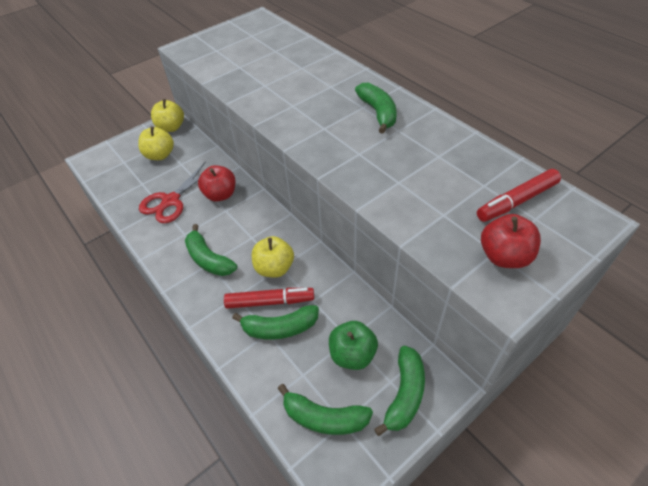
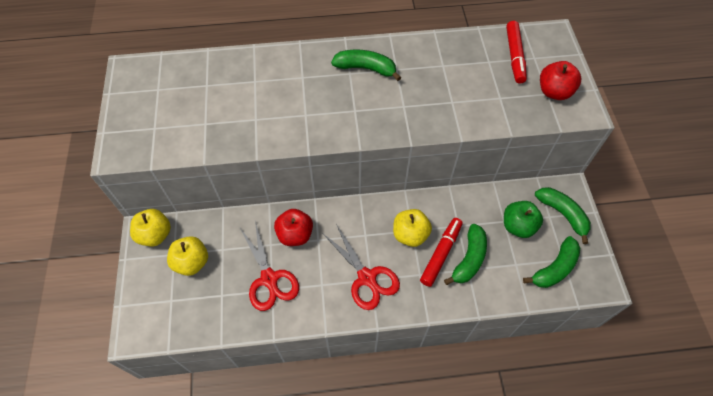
camera: 60 degrees left, 10 degrees up
(209, 259) = (366, 277): green banana -> red scissors

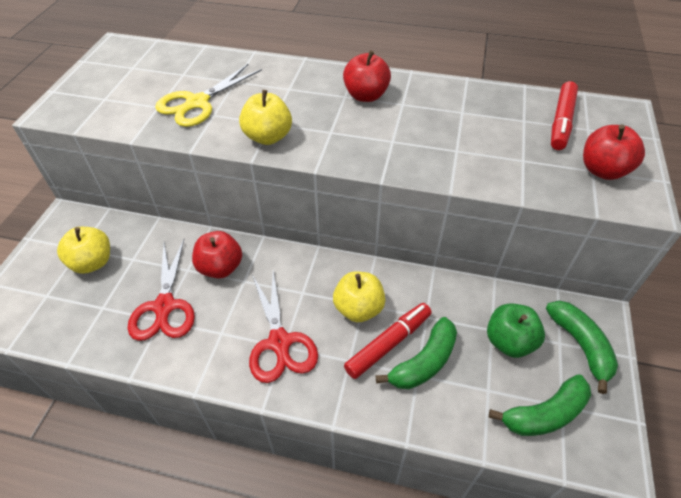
camera: 20 degrees right, 10 degrees down
(155, 235) = (74, 224): yellow apple -> yellow apple (268, 137)
(236, 111) = (197, 103): none -> yellow scissors
(366, 68) = (366, 96): green banana -> red apple

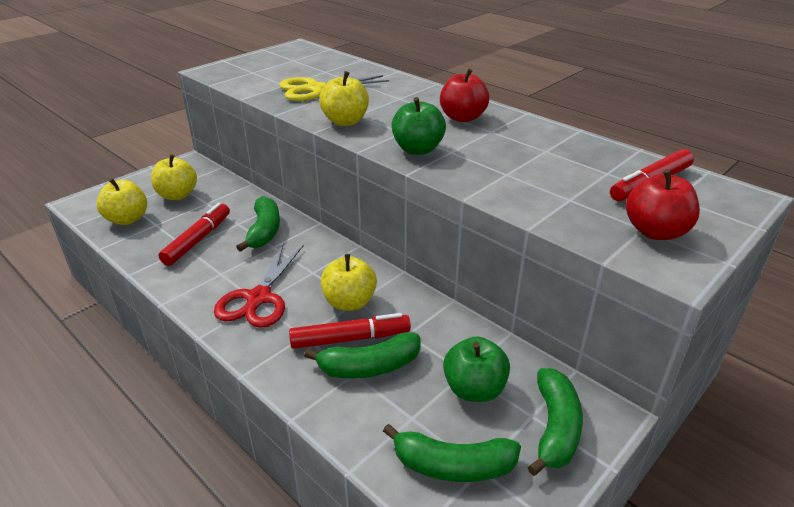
camera: 30 degrees right, 15 degrees down
(64, 315) = (127, 219): none -> yellow apple
(164, 306) = (198, 240): red scissors -> red marker
(220, 267) = (264, 231): red apple -> green banana
(364, 149) = (418, 149): none -> green apple

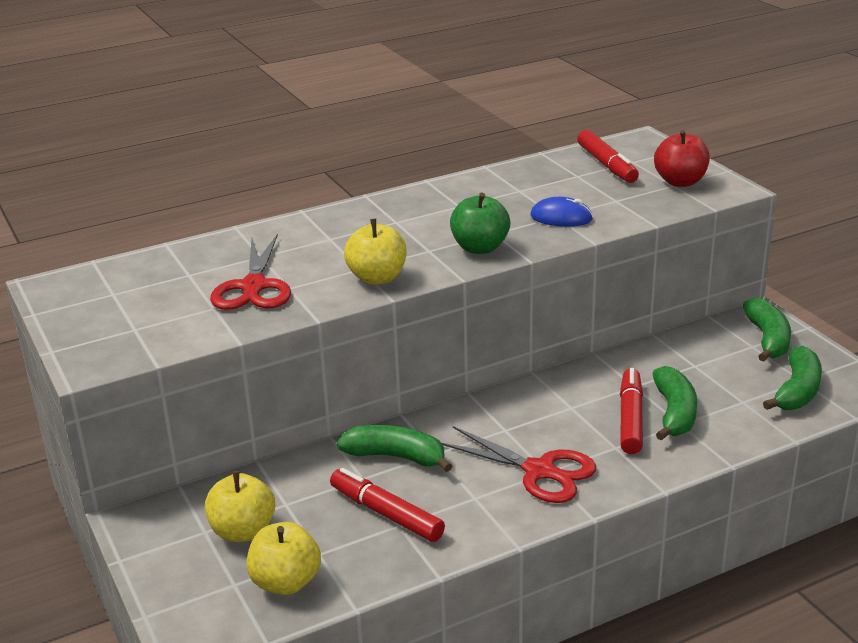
camera: 70 degrees left, 5 degrees down
(315, 89) = (254, 287): yellow scissors -> red scissors
(349, 302) = (572, 412): yellow apple -> none
(462, 118) = (416, 213): red apple -> none
(474, 389) = (717, 365): green apple -> none
(504, 176) = (561, 217): none -> blue mouse
(554, 428) = (767, 339): green banana -> green banana turned 60 degrees clockwise

